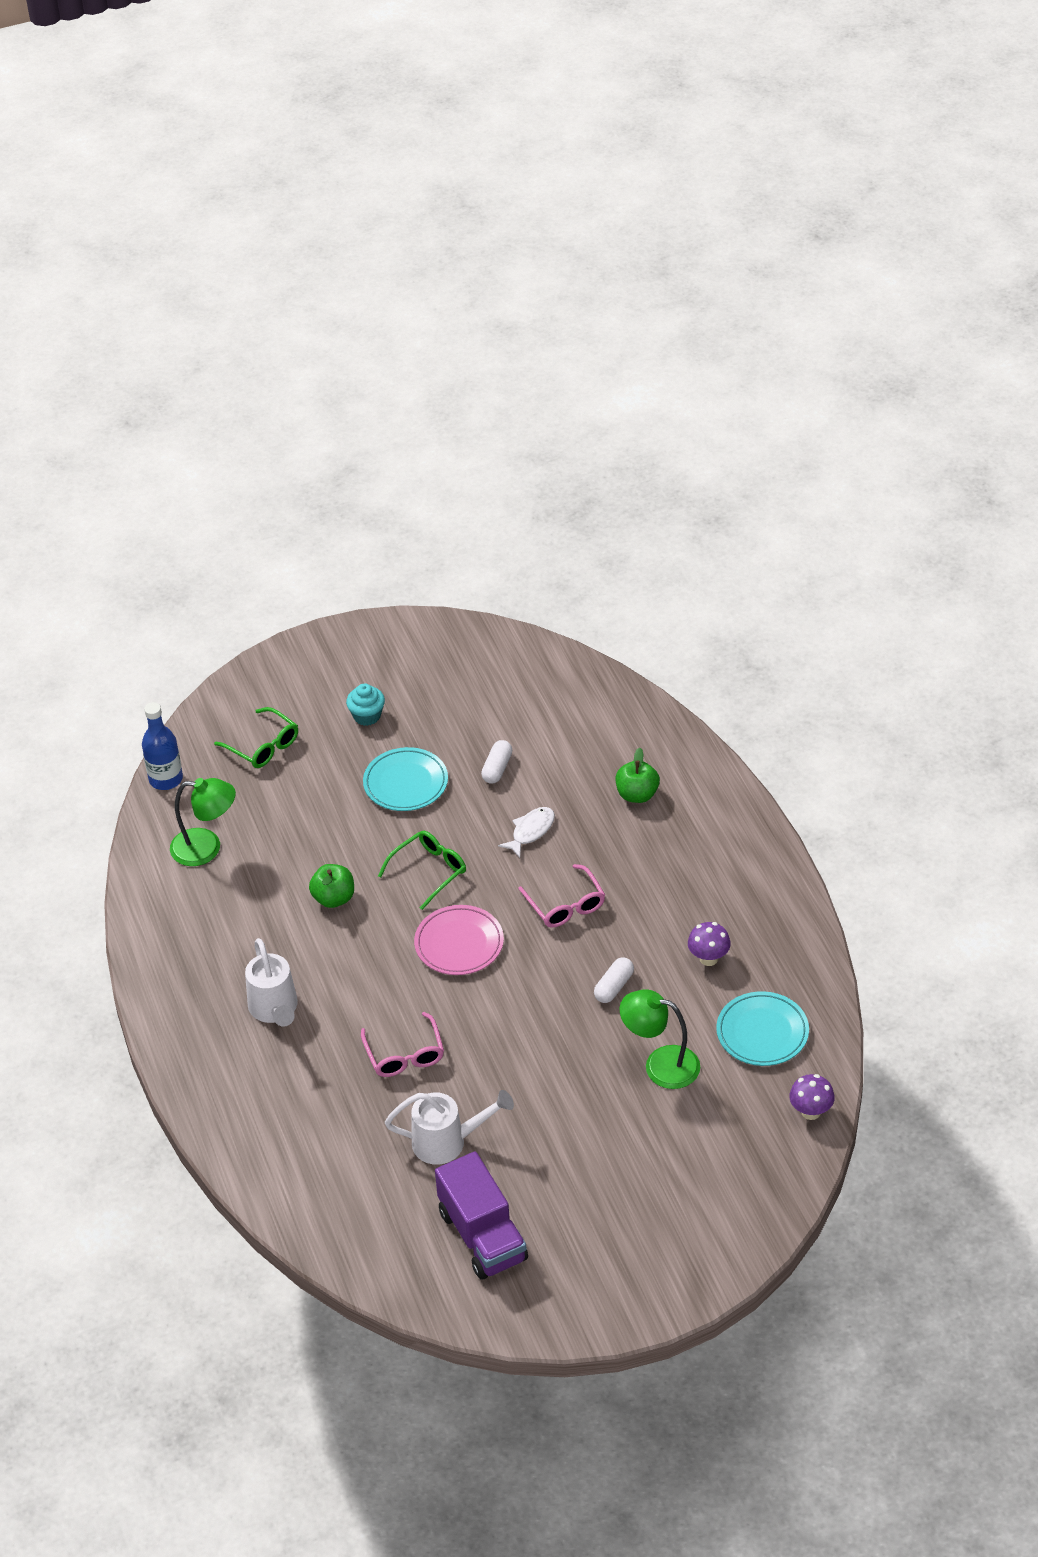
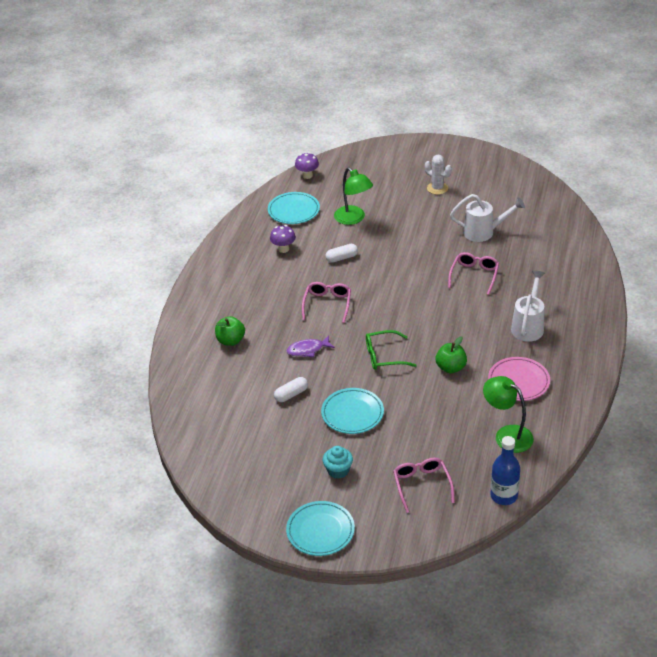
camera: 145 degrees left, 5 degrees down
(263, 746) = (422, 485): green glasses -> pink glasses
(333, 652) = (320, 531): none -> turquoise plate
(447, 1142) = (483, 232): white watering can -> white watering can turned 150 degrees clockwise
(459, 943) = (401, 312): pink plate -> pink plate (518, 381)
(483, 1236) = (497, 193): purple truck -> none
(531, 831) = (308, 350): white fish -> purple fish
(585, 1196) = (437, 188): none -> white cactus

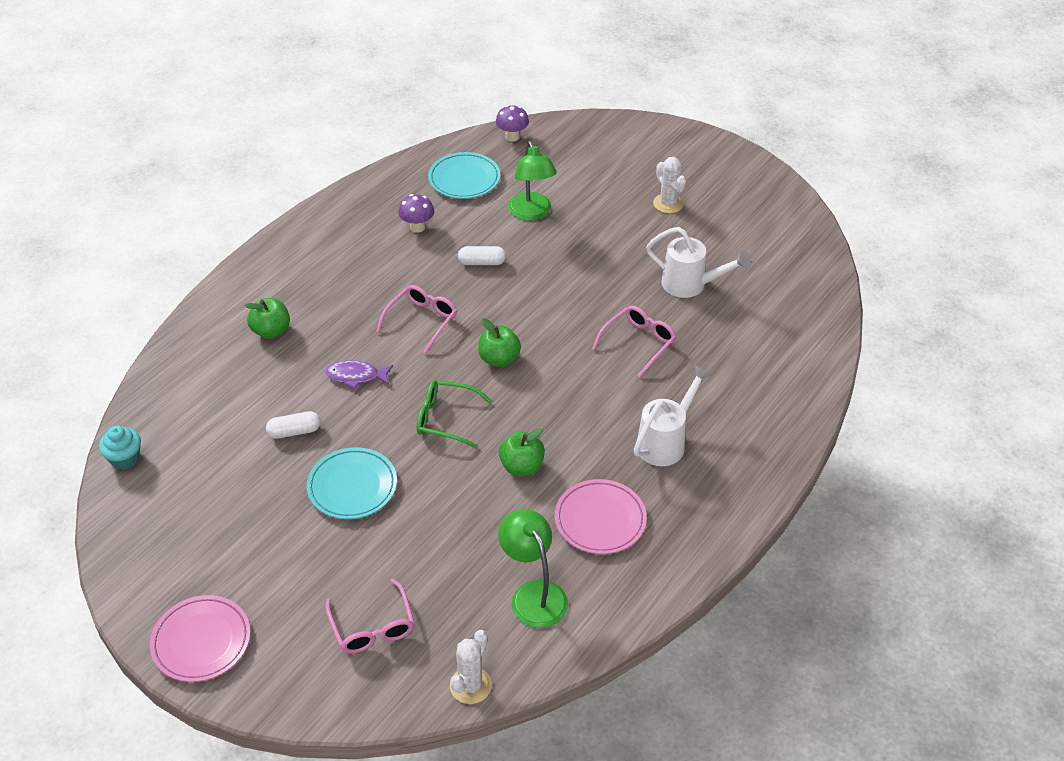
camera: 20 degrees right, 5 degrees up
(320, 531) = (201, 641): turquoise plate -> pink plate
(338, 470) = (281, 562): turquoise cupcake -> turquoise cupcake (125, 458)
(393, 311) = (499, 359): none -> green apple
(422, 485) = (372, 626): pink glasses -> pink glasses turned 150 degrees clockwise
(504, 496) = (470, 685): blue bottle -> white cactus

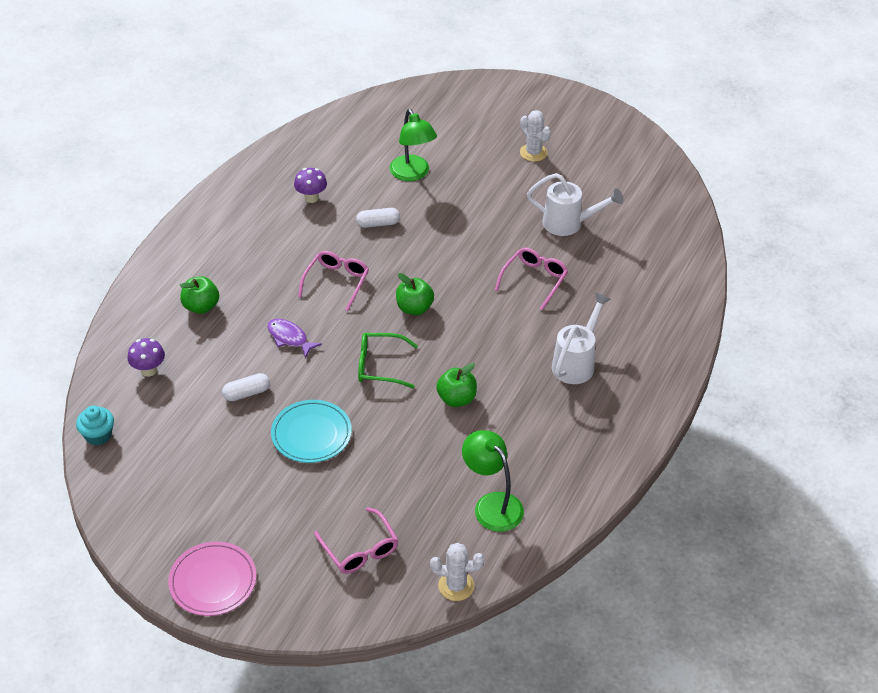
camera: 10 degrees left, 0 degrees up
(356, 376) = (289, 338): purple fish -> purple fish turned 45 degrees clockwise
(464, 179) = (343, 149): turquoise plate -> none
(470, 685) = (456, 586): white cactus -> white cactus turned 75 degrees clockwise
(512, 137) = (378, 105): purple mushroom -> purple mushroom (149, 370)
(600, 520) = (534, 435): pink plate -> none

